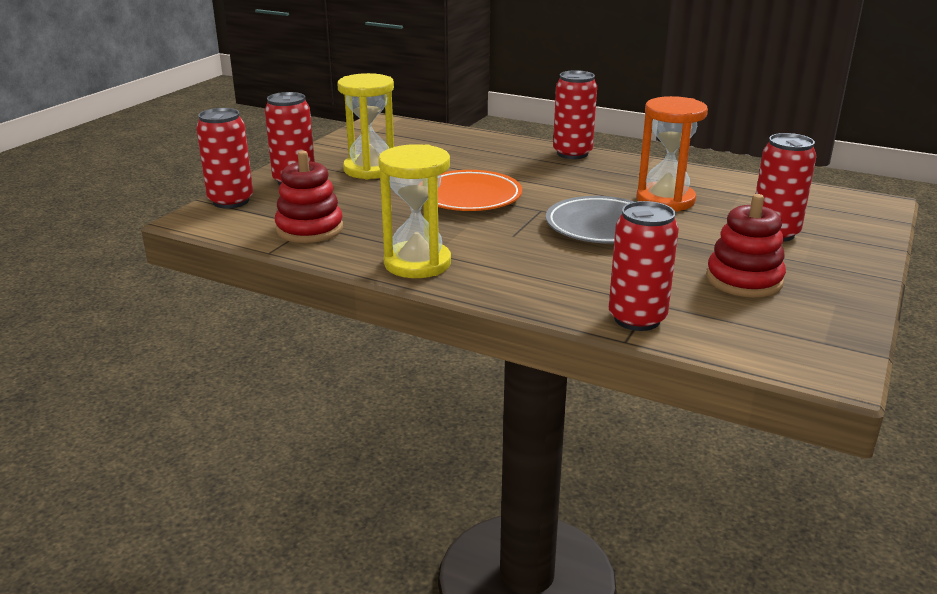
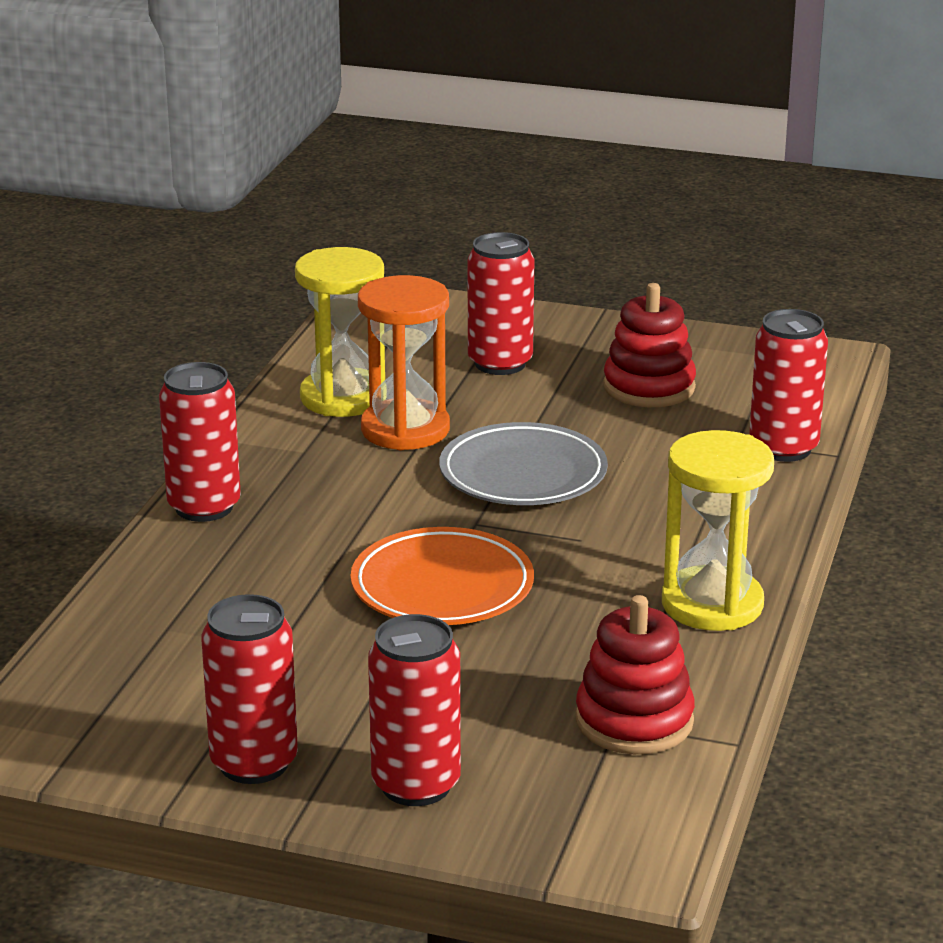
camera: 100 degrees left, 0 degrees up
(231, 201) = (543, 839): red can -> red can (254, 763)
(370, 169) = (331, 705): yellow hourglass -> yellow hourglass (343, 398)

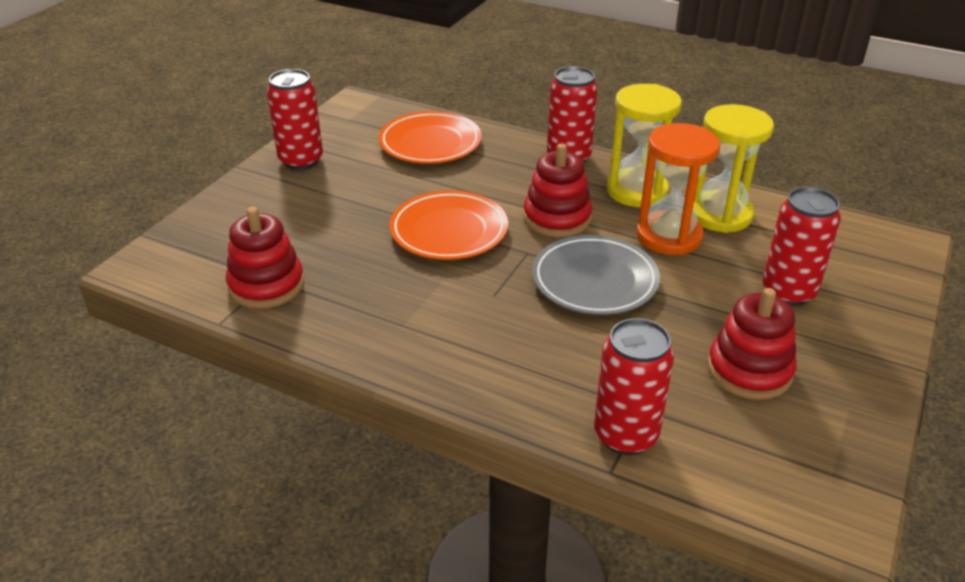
camera: 100 degrees right, 10 degrees up
(171, 635) = (430, 143): none -> orange plate
(383, 507) = (557, 218): none -> red stacking toy
(416, 785) = (253, 204): red can -> none
(712, 604) = (384, 342): yellow hourglass -> yellow hourglass (637, 191)

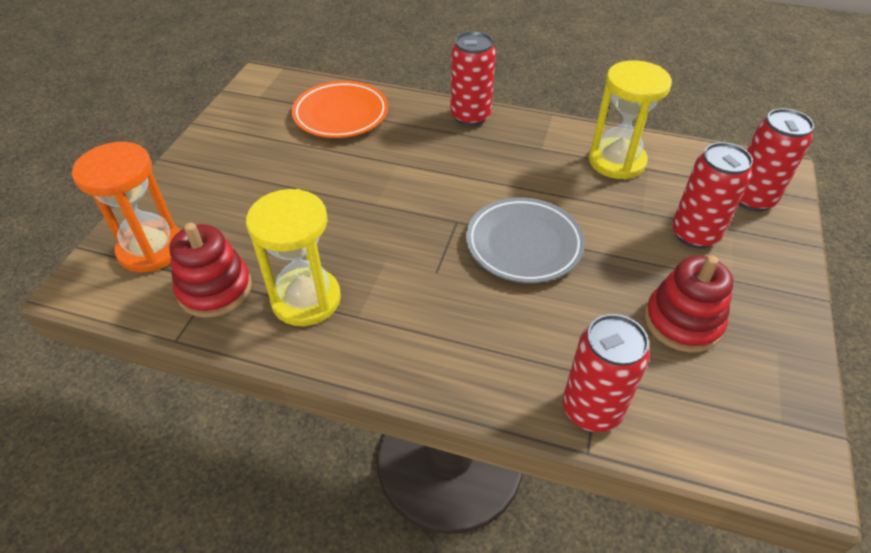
camera: 10 degrees left, 10 degrees up
(301, 160) = (221, 146): red can -> red can (751, 199)
(449, 231) = (378, 207): orange plate -> none
(557, 218) = (474, 181): red stacking toy -> none
(637, 191) = (538, 144): yellow hourglass -> yellow hourglass (306, 299)
(669, 236) = (578, 189): orange hourglass -> orange hourglass (151, 249)

